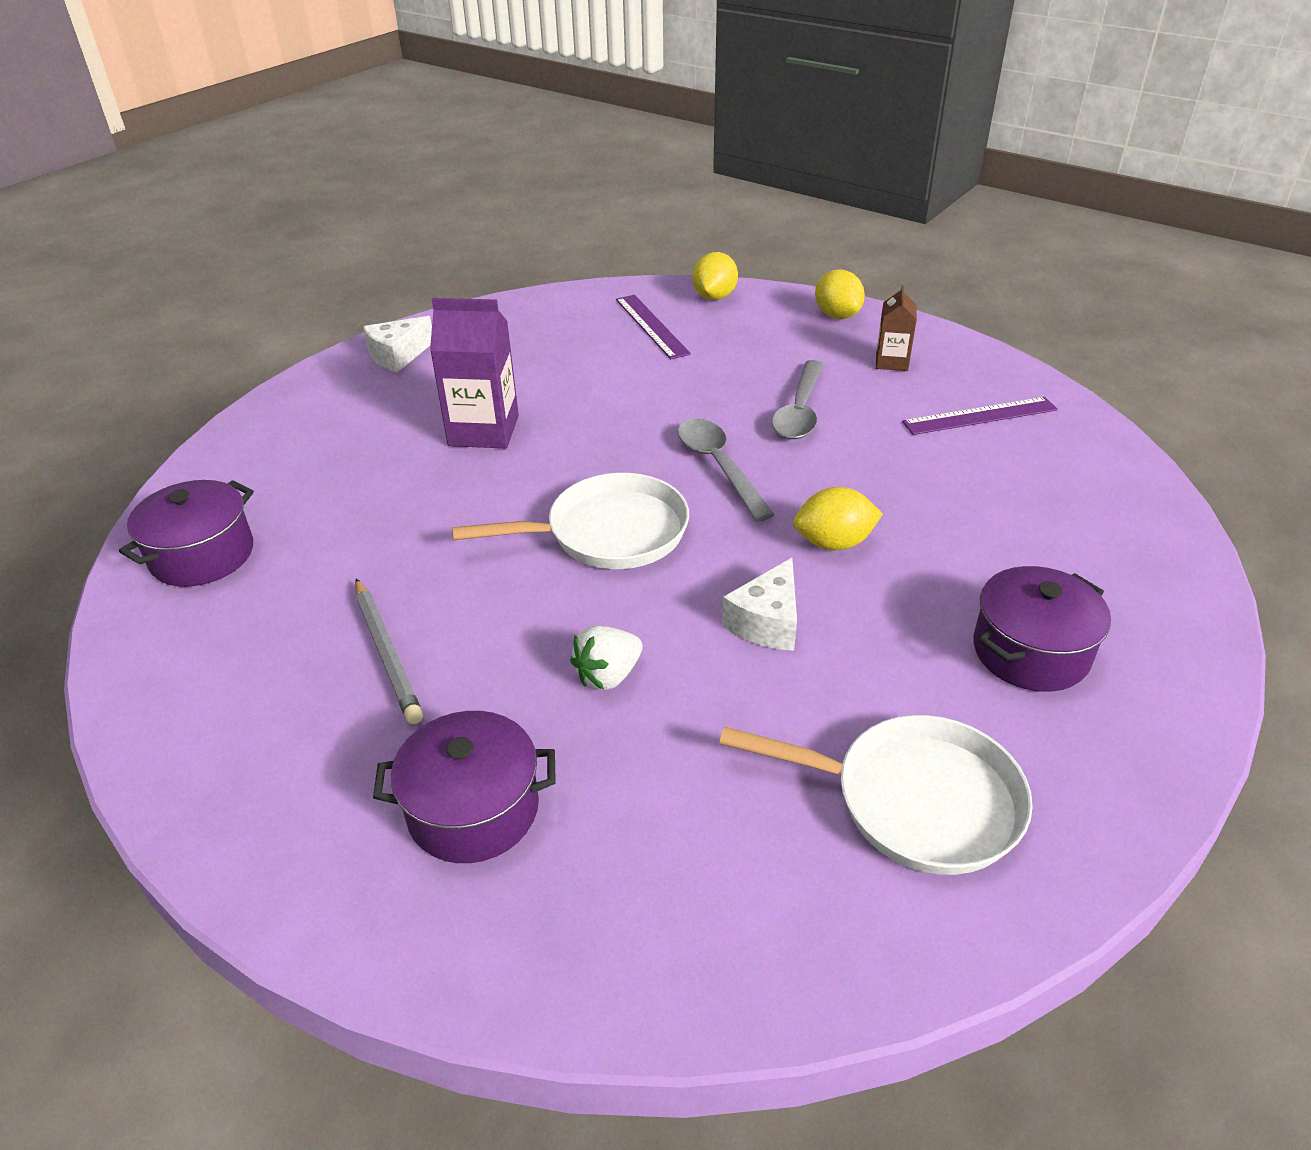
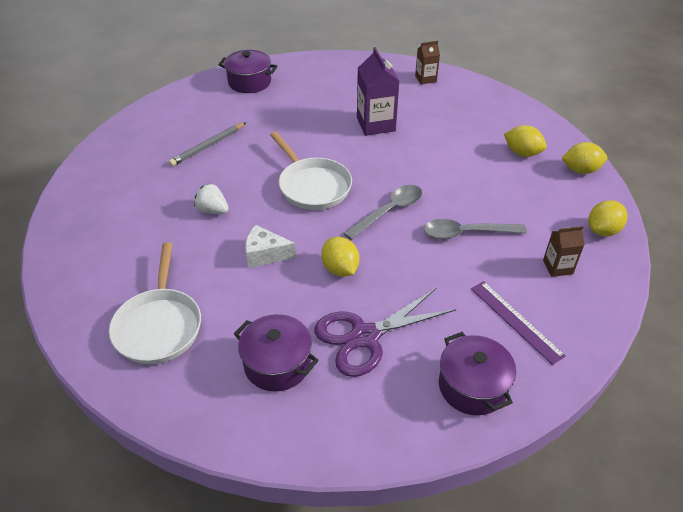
camera: 70 degrees right, 5 degrees up
(398, 356) = (425, 79): white cheese -> brown carton
(473, 809) = (131, 194): purple pot -> purple pot (472, 386)
(651, 326) = (522, 153): purple ruler -> yellow lemon
(985, 547) = (365, 336): none -> purple scissors

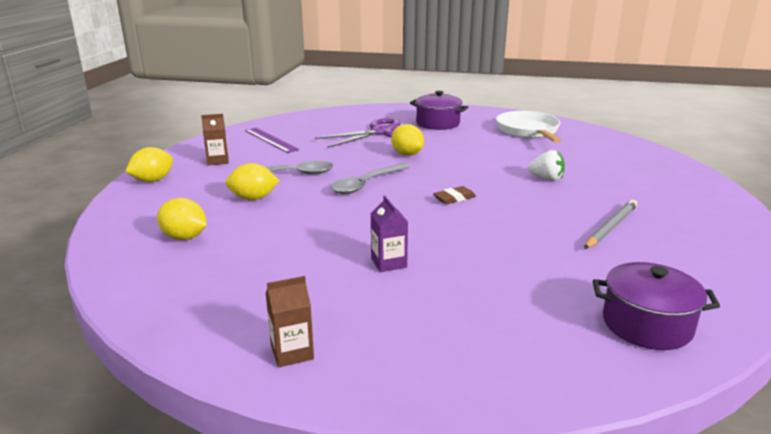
camera: 175 degrees right, 20 degrees down
(265, 254) = (475, 158): white cheese -> none
(312, 186) = (454, 198): white pan -> brown eraser
(376, 124) = (388, 263): purple carton -> purple carton, size x0.58
(472, 386) = (312, 122): purple pot -> none
(580, 170) = (122, 223): yellow lemon -> yellow lemon (253, 198)

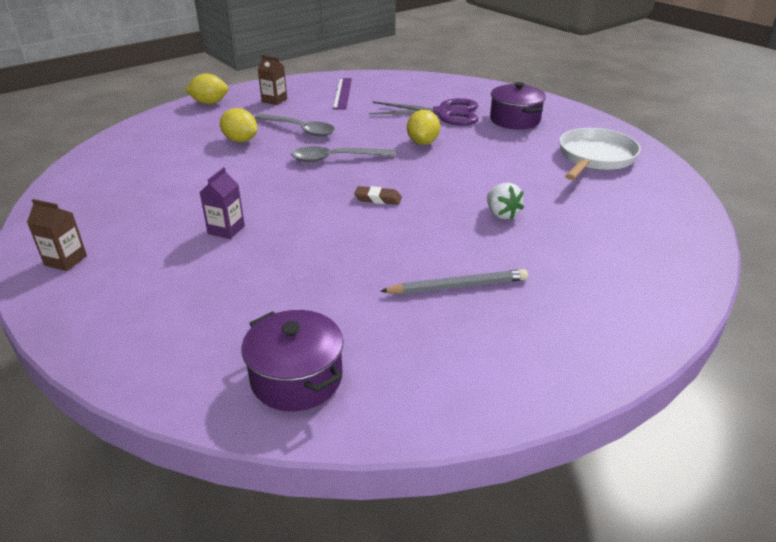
camera: 40 degrees right, 10 degrees up
(184, 237) = (152, 154): yellow lemon -> none

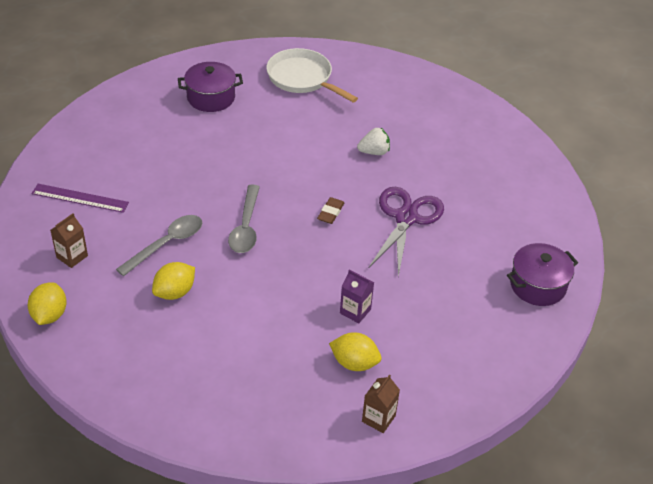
camera: 80 degrees left, 10 degrees up
(422, 142) = (234, 165): yellow lemon -> yellow lemon (354, 363)
(444, 113) = (174, 136): purple scissors -> purple scissors (406, 218)
(458, 286) = (459, 196): grey pencil -> none

